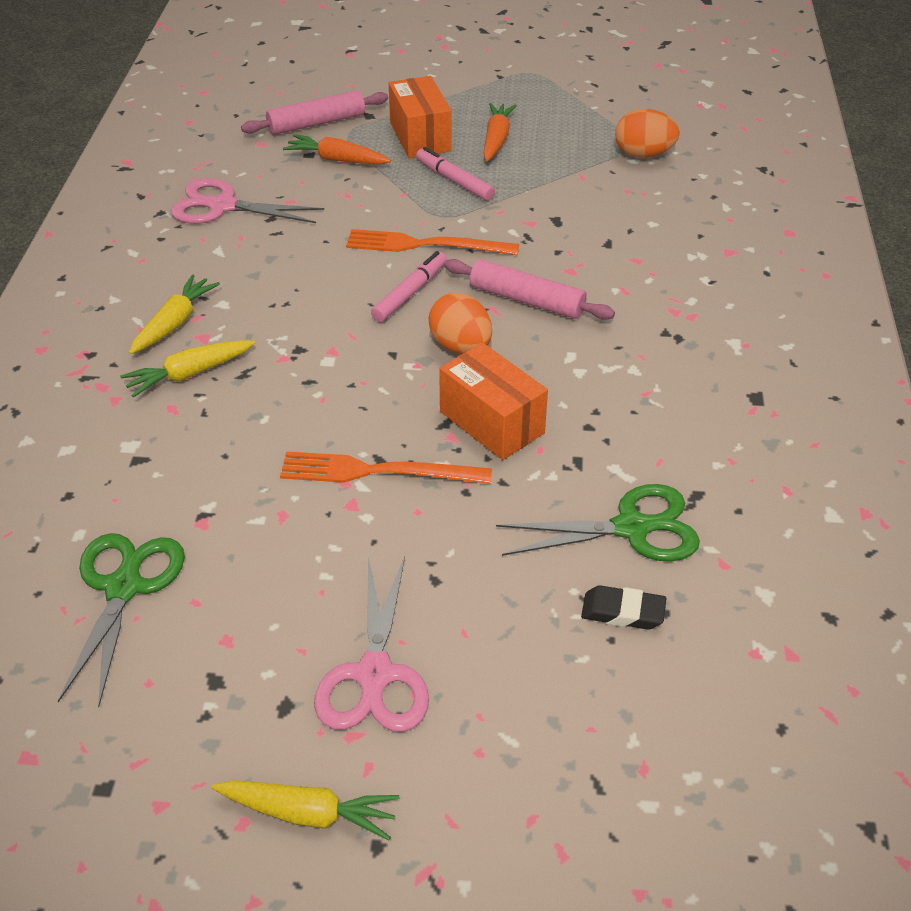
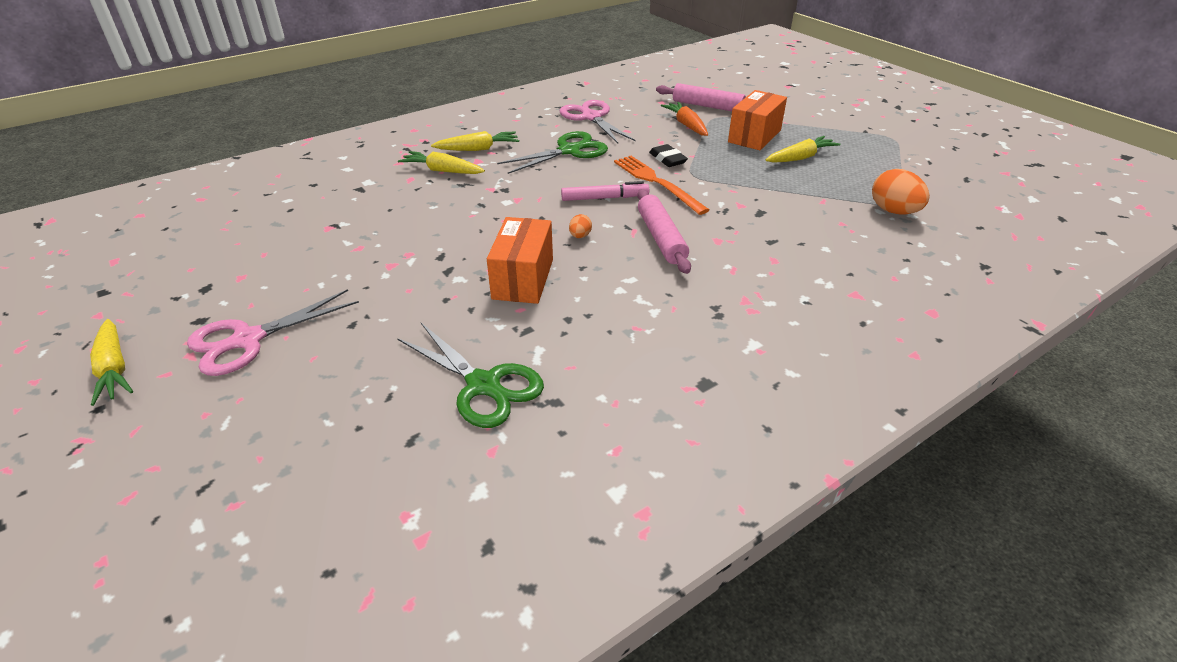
camera: 50 degrees right, 5 degrees down
(124, 587) = (257, 229): green scissors -> green scissors (569, 151)
(377, 471) = (429, 260): orange fork -> none
(454, 181) = (734, 164): pink marker -> none
(461, 347) = (580, 236): orange egg -> orange egg, size x0.50
(496, 139) = (800, 158): orange carrot -> yellow carrot
(623, 612) = (391, 420): black eraser -> black eraser (667, 159)

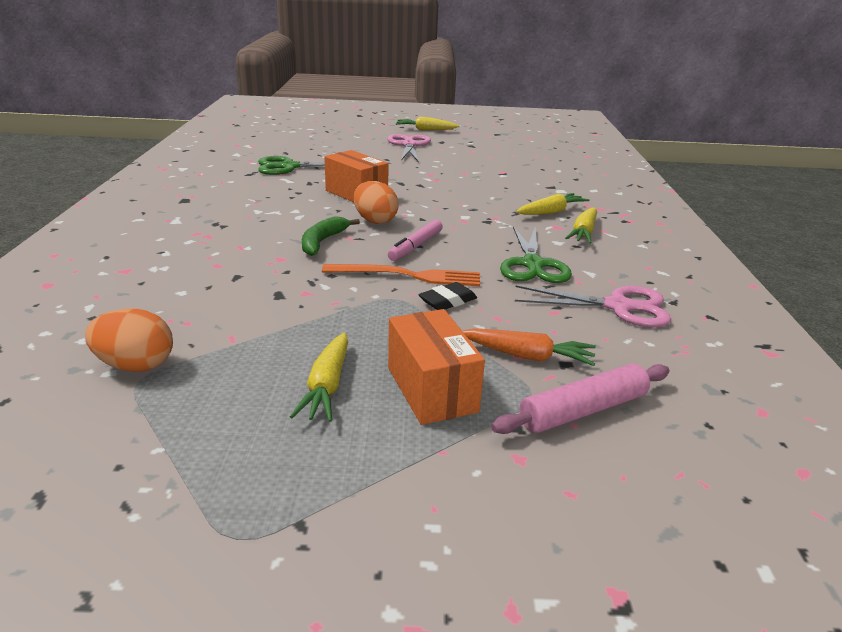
camera: 125 degrees right, 10 degrees down
(580, 236) = (375, 221): orange egg -> orange egg, size x2.01
(661, 238) = (322, 242): pink rolling pin -> green banana
(667, 159) = (447, 301): black eraser -> black eraser turned 45 degrees counterclockwise

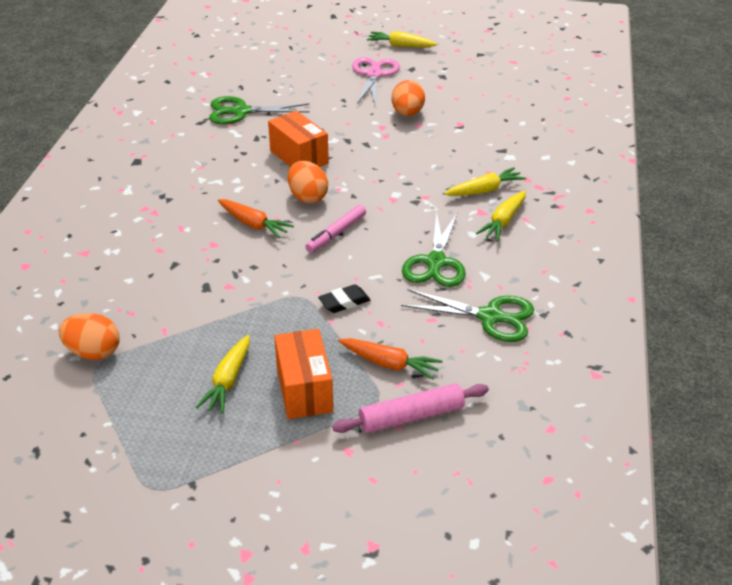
camera: 10 degrees right, 10 degrees up
(322, 242) = (253, 224): green banana -> orange carrot
(408, 275) = (319, 270): orange fork -> none
(450, 166) = (407, 113): none -> orange egg
(618, 306) = (490, 317): pink scissors -> green scissors

